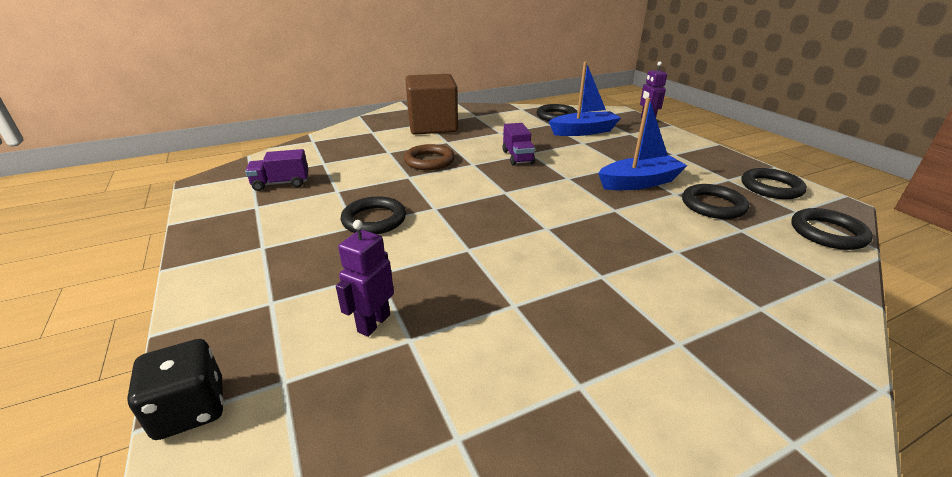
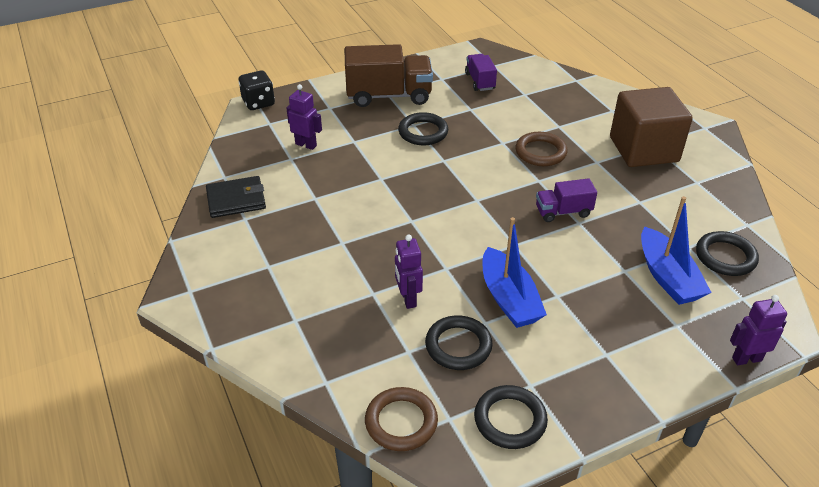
camera: 90 degrees right, 10 degrees up
(271, 245) = (389, 95): none -> brown truck
(530, 406) = (236, 200): none -> black wallet
(671, 230) = (408, 299): none -> purple robot
(827, 233) = (401, 422): black ring -> brown ring

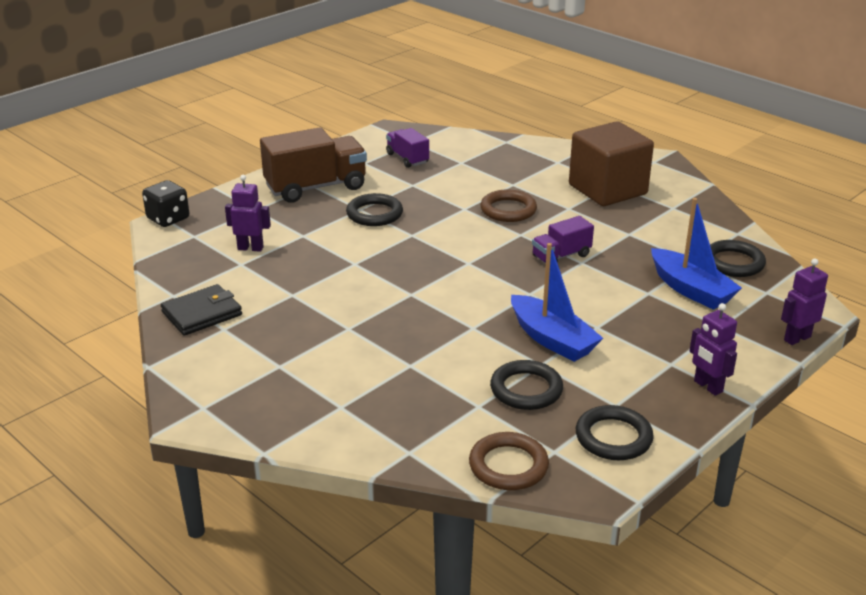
camera: 20 degrees left, 10 degrees down
(408, 299) = (450, 362): purple robot -> purple robot (708, 386)

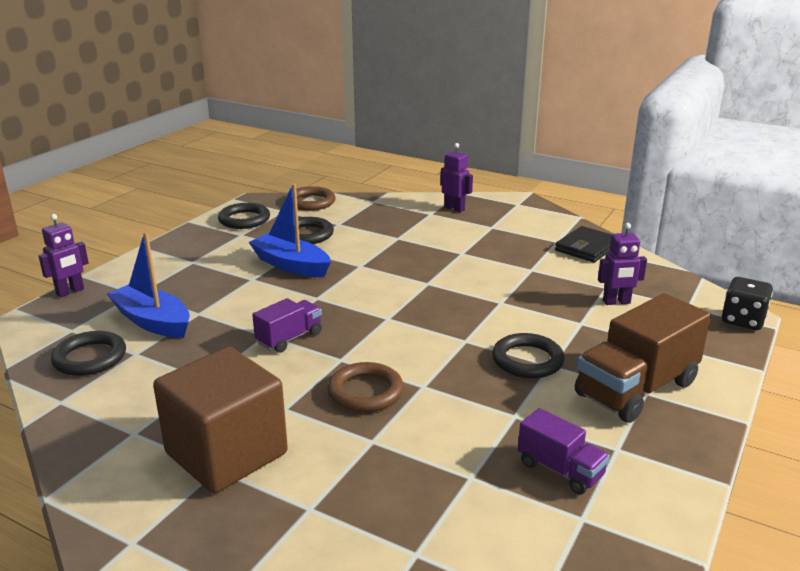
camera: 165 degrees right, 5 degrees down
(708, 386) = (168, 251): purple robot -> purple robot (454, 208)

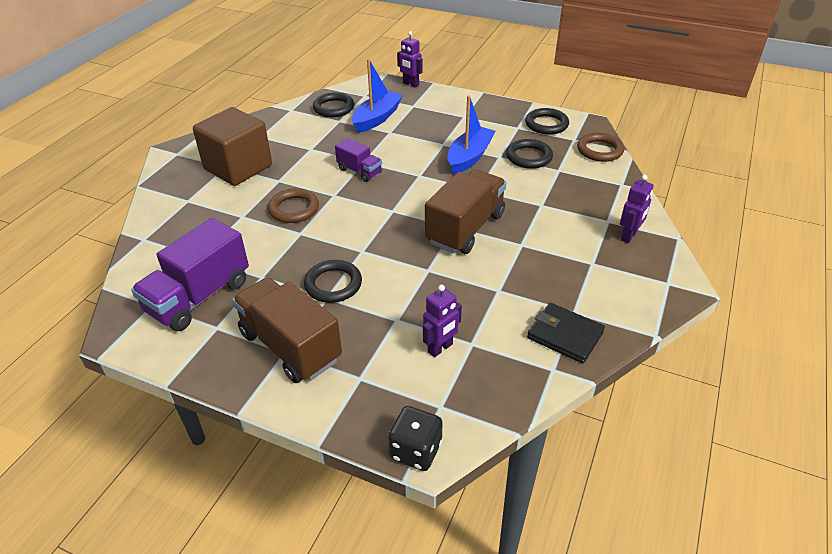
camera: 85 degrees right, 15 degrees up
(431, 277) = (465, 228): none -> brown truck
(560, 470) = (199, 297): purple truck -> purple truck, size x1.85
(616, 302) = (440, 348): purple robot -> purple robot turned 120 degrees counterclockwise

